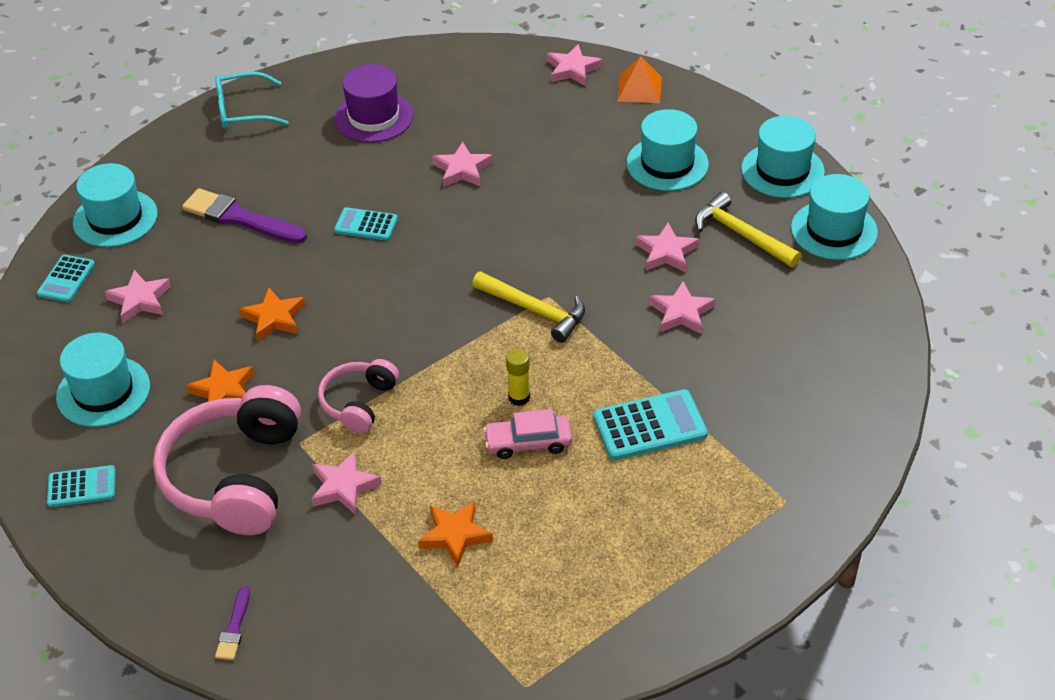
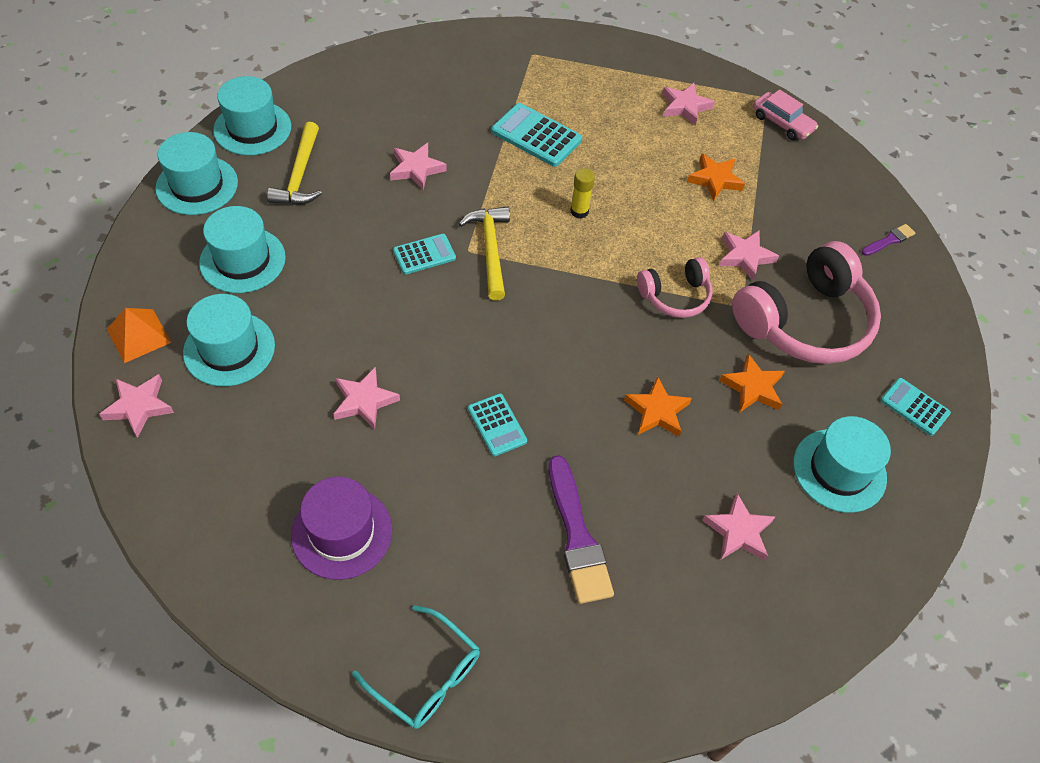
camera: 135 degrees left, 10 degrees up
(66, 279) = (780, 620): turquoise calculator -> turquoise calculator (424, 254)
(115, 218) = (677, 653): turquoise hat -> turquoise hat (229, 349)
(528, 442) = (611, 185): pink car -> pink car (782, 123)
(666, 252) = (357, 207): pink star -> pink star (685, 106)

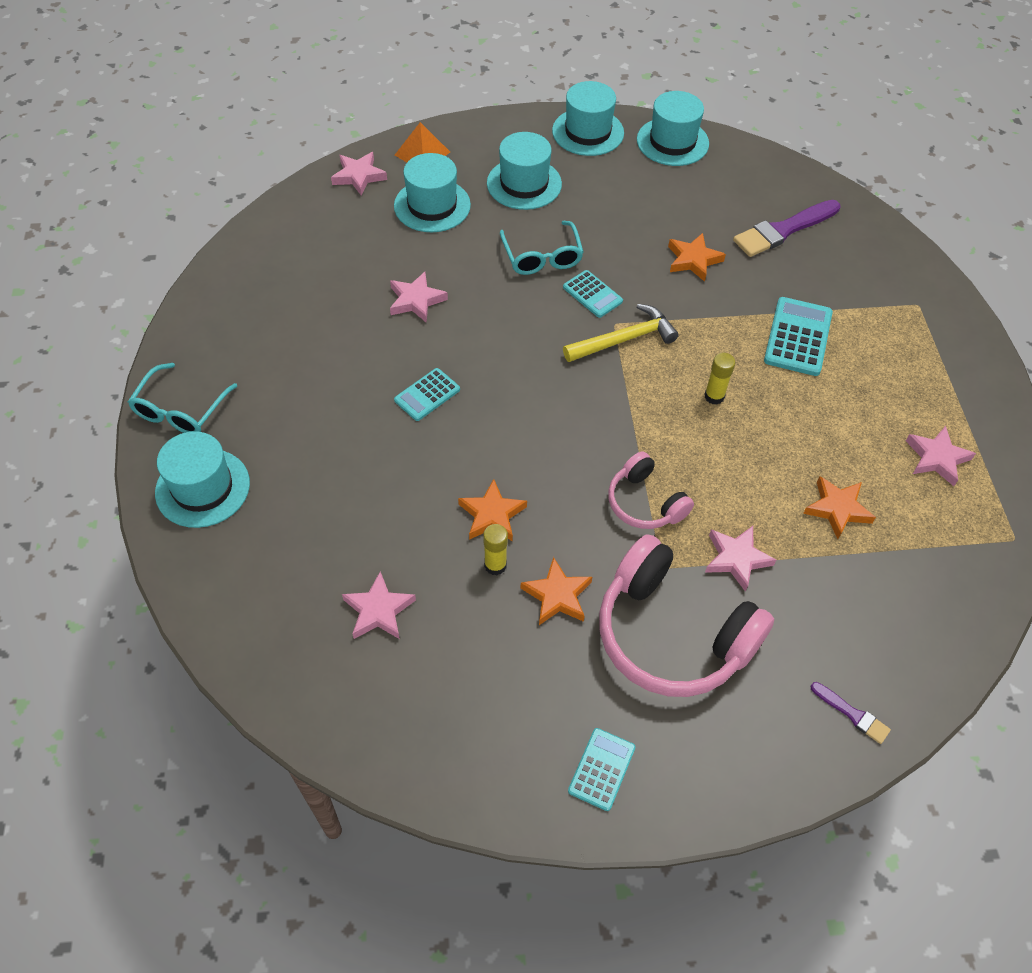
camera: 75 degrees right, 0 degrees up
(300, 175) = (637, 187): yellow hammer -> none
(342, 532) = (289, 323): purple hat -> none
(355, 277) = (542, 257): none -> turquoise glasses
(416, 169) = (693, 260): pink star -> orange star
(577, 536) = (333, 480): purple brush -> purple brush (783, 230)
(711, 424) = (495, 565): none -> yellow glue stick
(782, 123) = (981, 564): pink car -> none
(839, 470) = (484, 696): turquoise hat -> turquoise hat (202, 488)

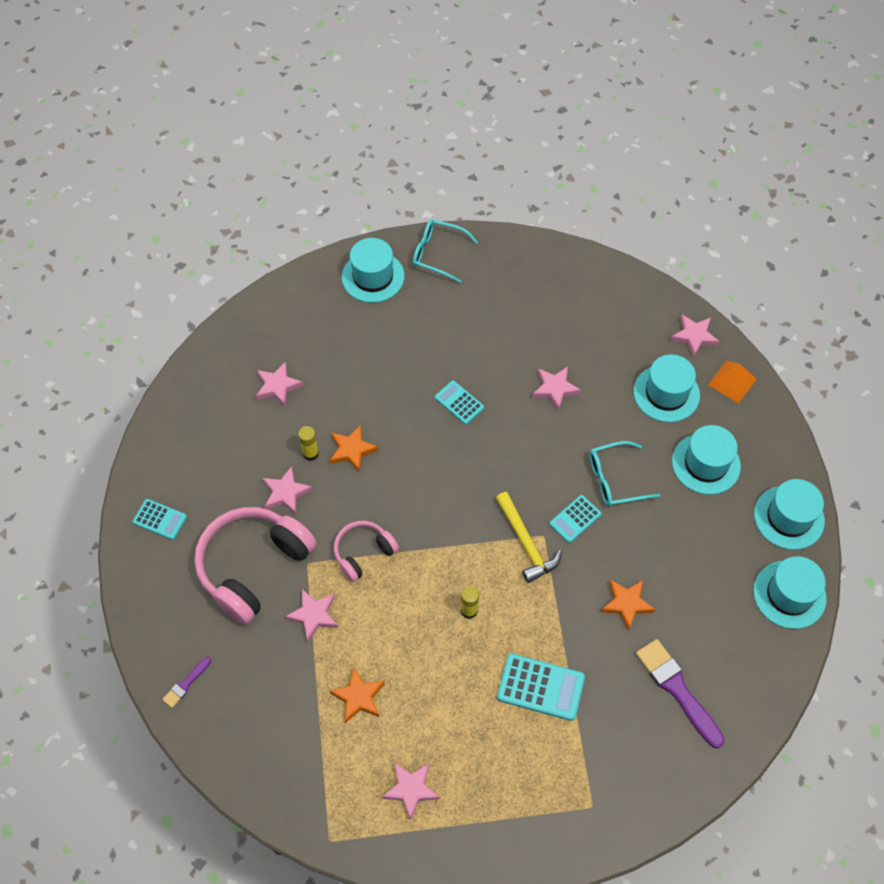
camera: 90 degrees right, 5 degrees up
(557, 595) = (286, 493): orange star -> pink star

